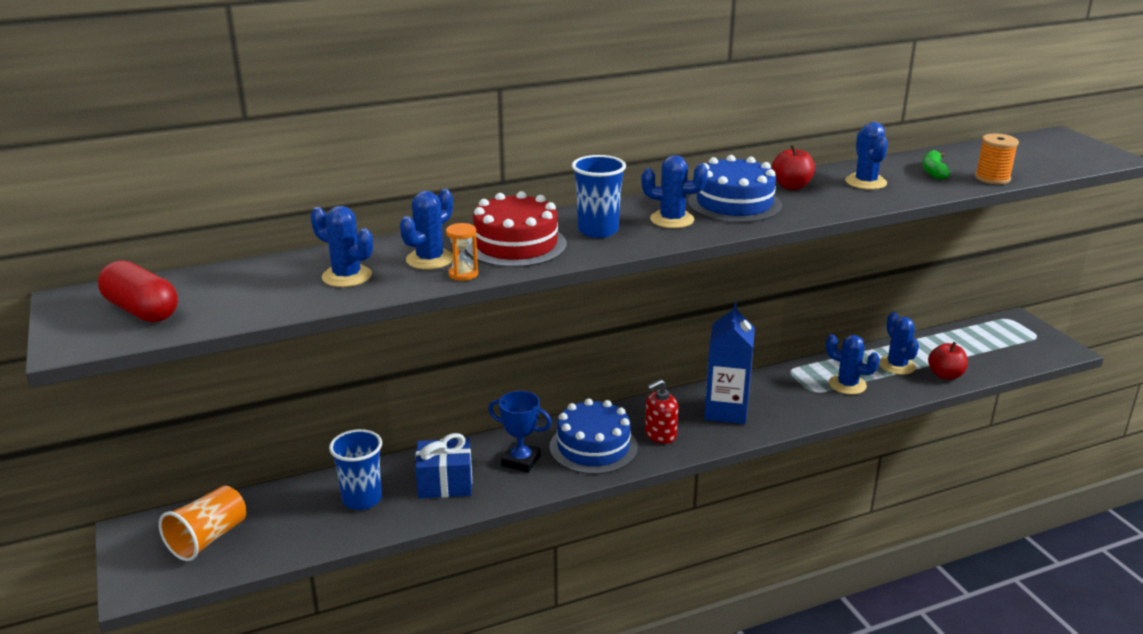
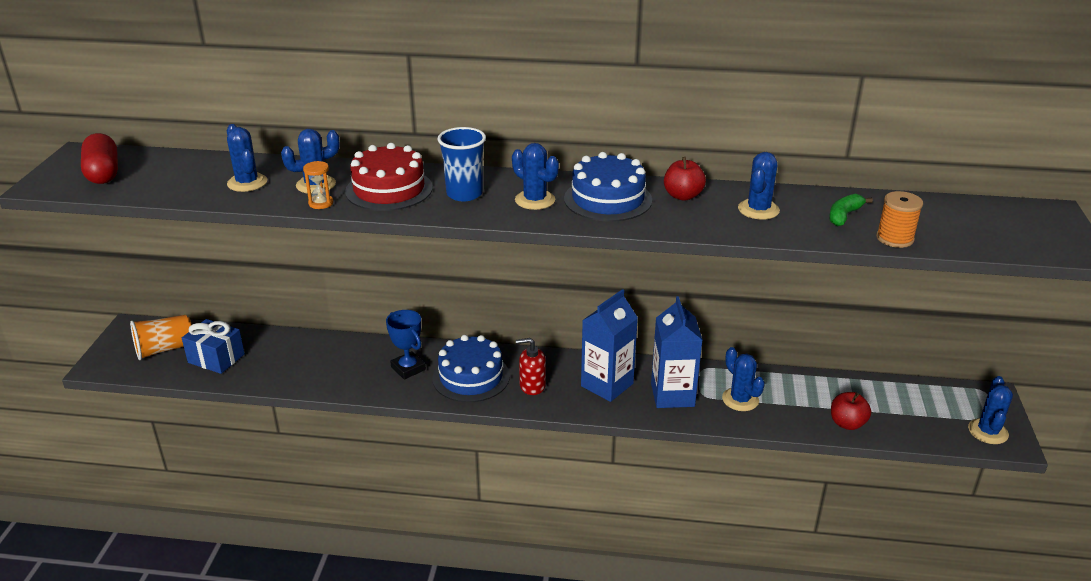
camera: 30 degrees right, 5 degrees up
(362, 499) = (278, 357): blue cup -> none
(445, 483) = (341, 366): blue gift -> blue gift (216, 358)
(790, 400) = (672, 395): none -> blue carton
(897, 365) = (809, 398): blue cactus -> blue cactus (988, 431)

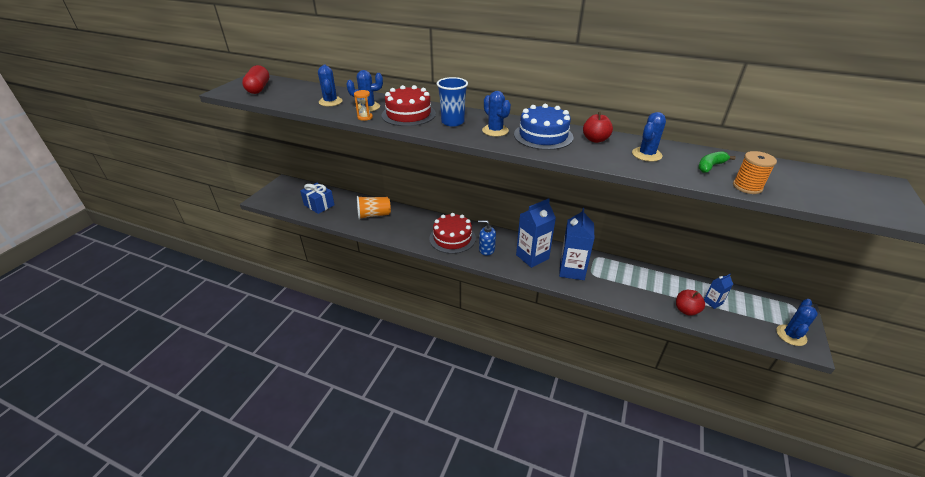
camera: 15 degrees right, 5 degrees up
(165, 349) = (296, 196): orange cup -> orange cup (374, 215)
(408, 368) = (418, 227): blue trophy -> none
(471, 377) = (452, 238): blue cake -> red cake
(532, 385) = (486, 249): red soap dispenser -> blue soap dispenser
(740, 399) = (616, 281): blue cactus -> none
(880, 405) = (712, 302): none -> blue carton

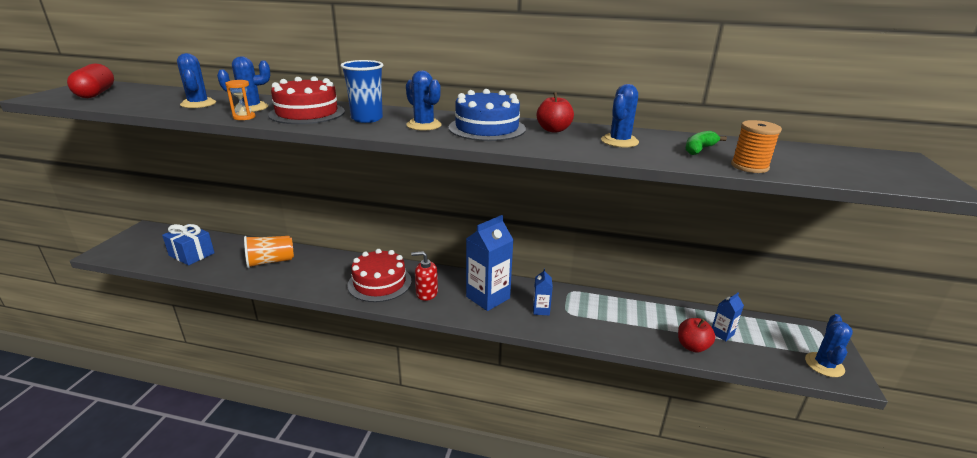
camera: 10 degrees left, 10 degrees down
(486, 249) = (426, 293): blue soap dispenser -> red soap dispenser
(572, 270) = (541, 310): blue carton -> blue carton, size x0.49

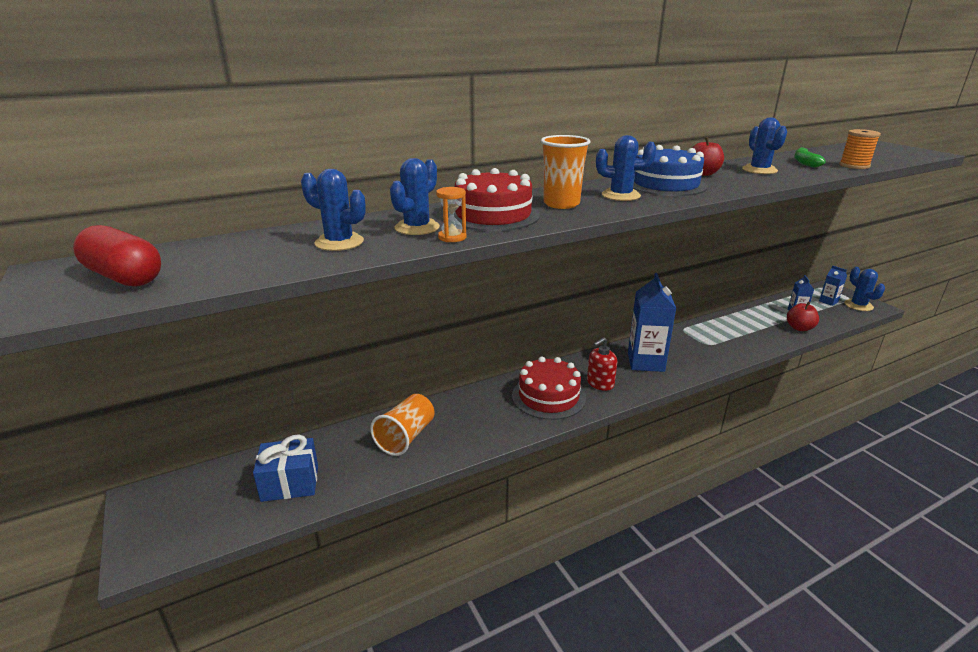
camera: 40 degrees left, 0 degrees up
(367, 119) = (561, 204): blue cup -> orange cup
(541, 310) = (692, 351): blue carton -> blue carton (828, 301)

